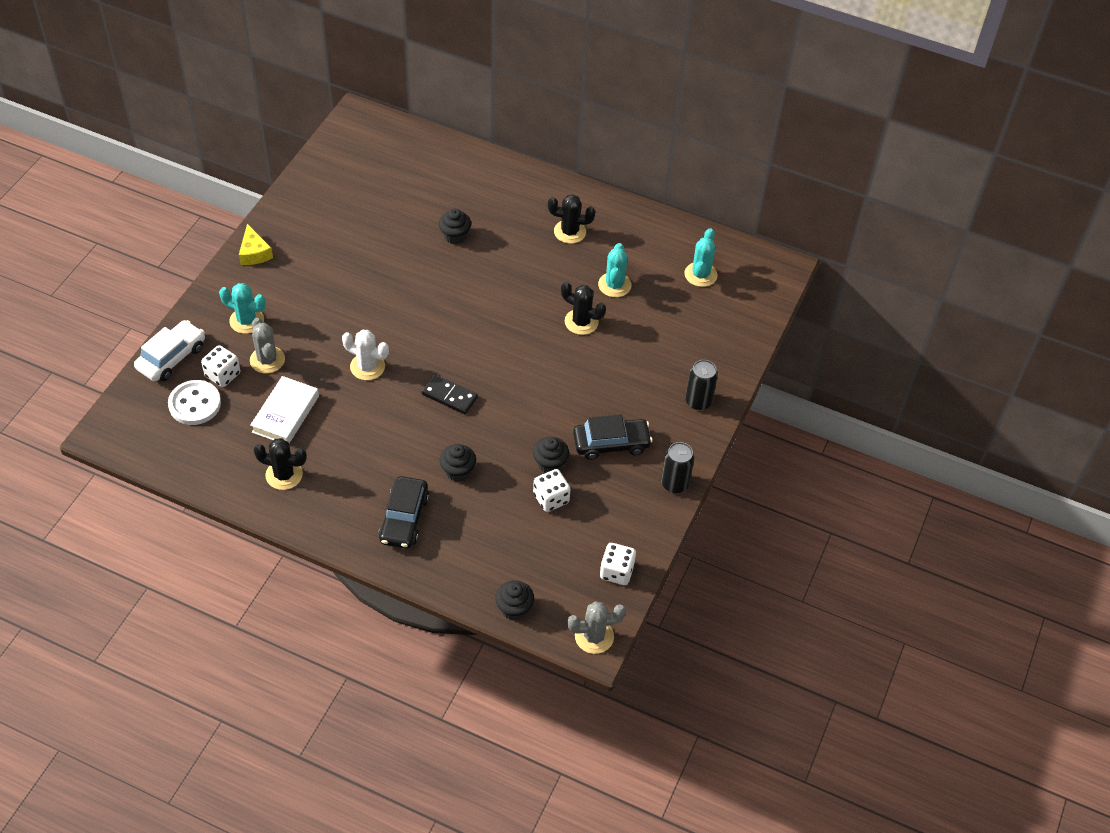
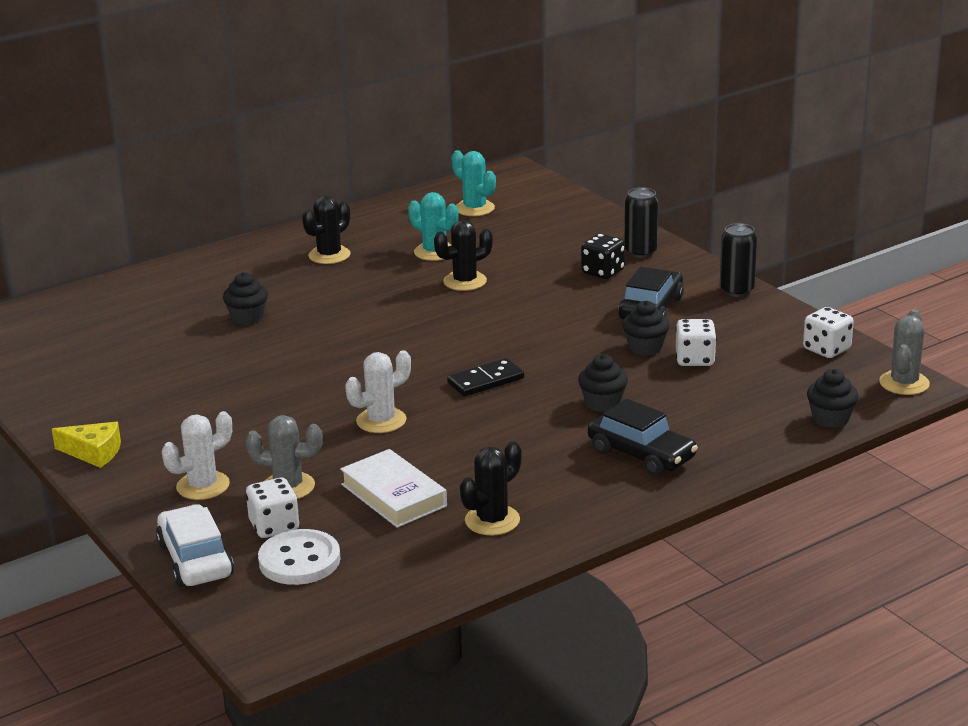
camera: 55 degrees left, 25 degrees down
(246, 321) = (203, 486): turquoise cactus -> white cactus
(650, 392) = (603, 272): none -> black dice

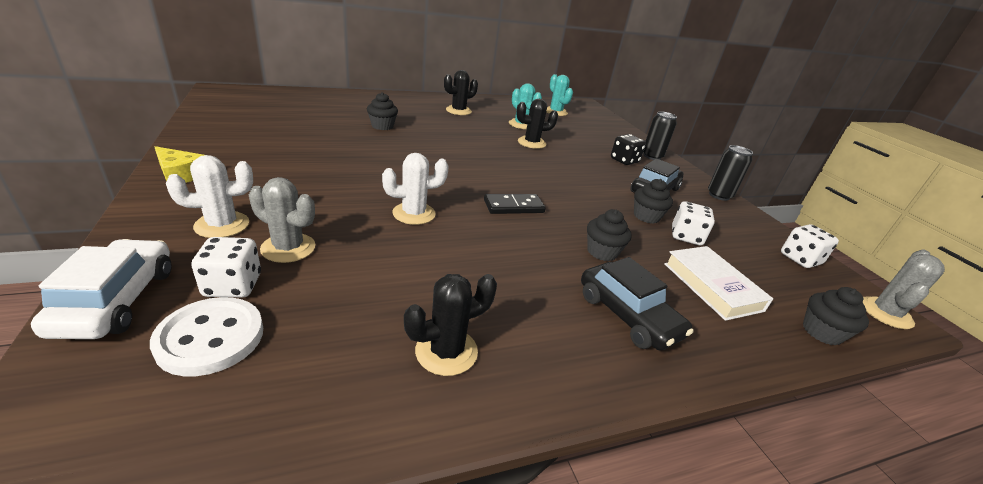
camera: 10 degrees right, 5 degrees up
(393, 495) = (370, 287): white book -> white book (712, 286)

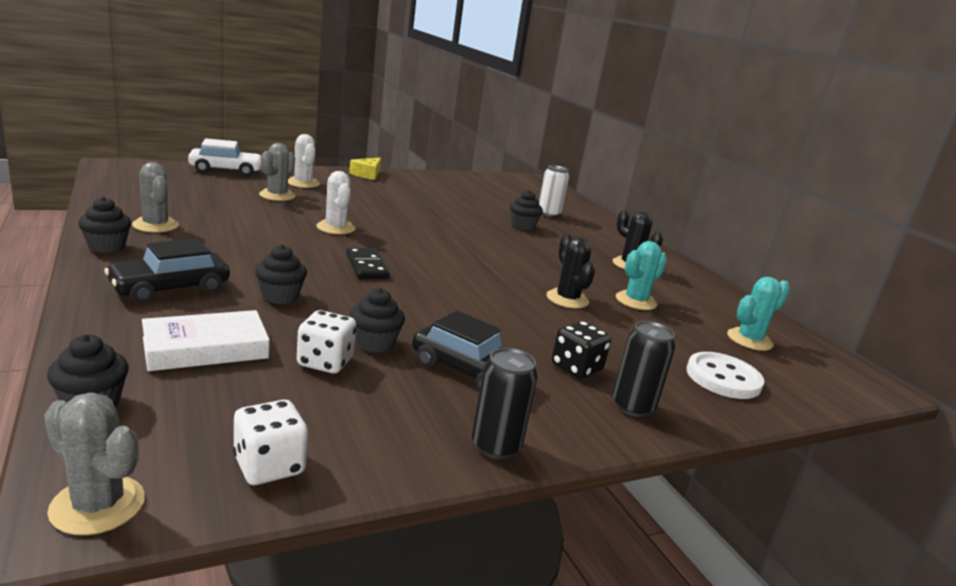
camera: 85 degrees right, 10 degrees down
(210, 338) = (190, 183): white button -> white button (723, 378)
(233, 285) = (236, 186): white dice -> none
(344, 109) = (549, 214): none -> white can
(446, 351) = (155, 225): black cactus -> grey cactus
(545, 386) = (107, 247): none -> black cupcake

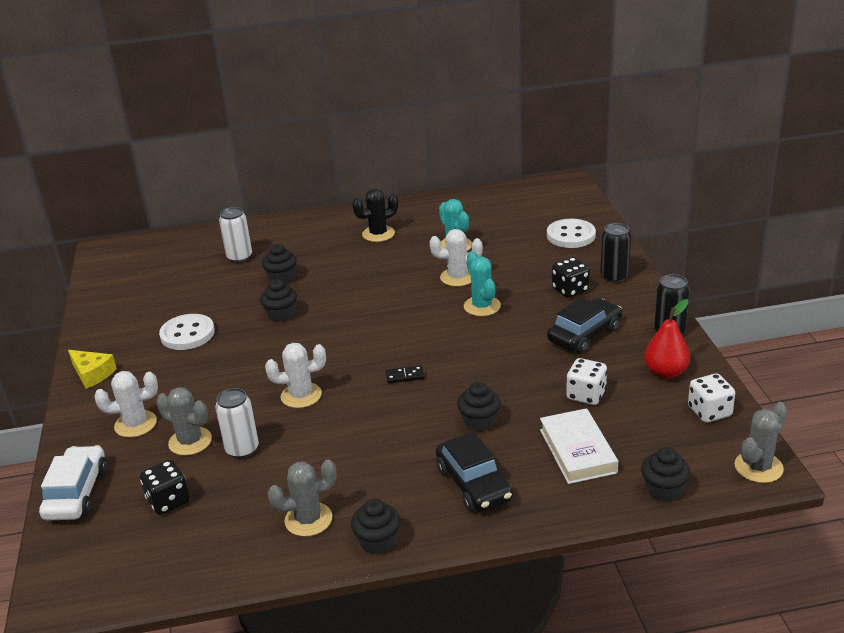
camera: 70 degrees left, 10 degrees up
(205, 189) = (168, 501): none -> black dice
(262, 209) = (242, 449): none -> white can
(367, 266) = (405, 376): black domino -> black domino, size x0.63
(374, 343) = (553, 373): black cupcake -> black cupcake (281, 314)
(380, 432) = (665, 372): none -> red pear
(424, 197) = (187, 334): none -> white button
(567, 299) = (457, 277): black cactus -> white cactus
(749, 340) = (513, 211): turquoise cactus -> turquoise cactus (482, 306)

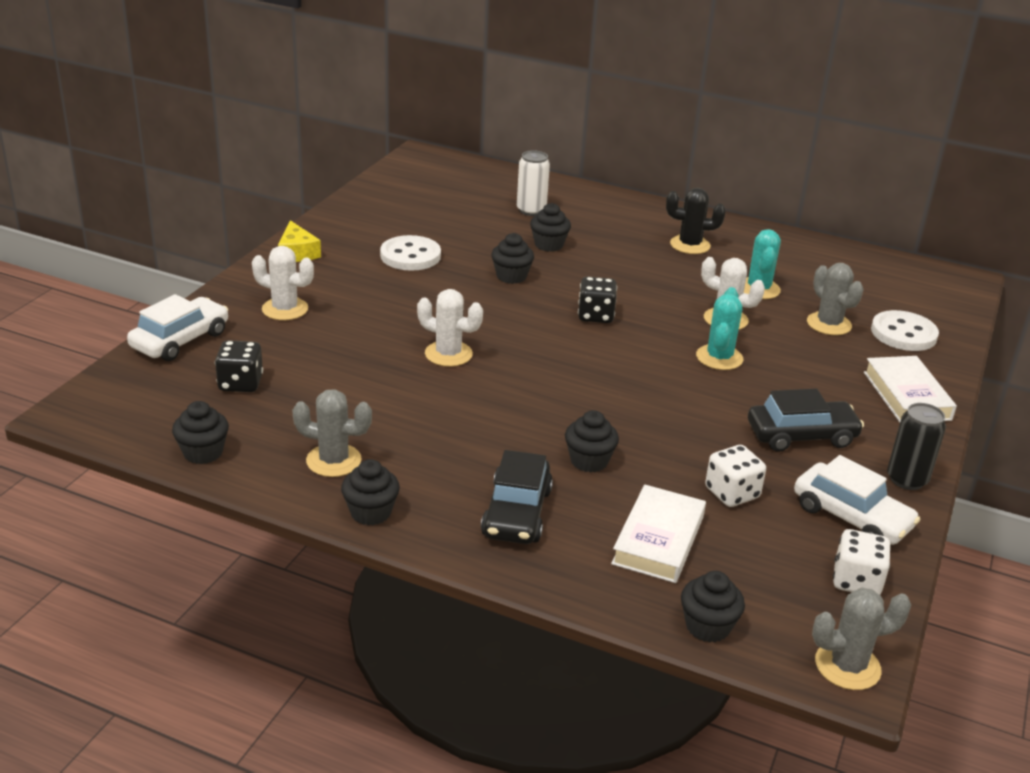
camera: 30 degrees right, 0 degrees up
(190, 441) = (311, 345): grey cactus -> grey cactus (829, 324)
(202, 570) = (203, 452): none -> black cupcake
(242, 449) = (346, 373): white can -> none
(405, 376) = (564, 384): black domino -> none
(570, 290) = (837, 386): black dice -> black dice (595, 315)
(614, 276) = (906, 396): black can -> white book
(665, 372) = (851, 517): red pear -> white car

